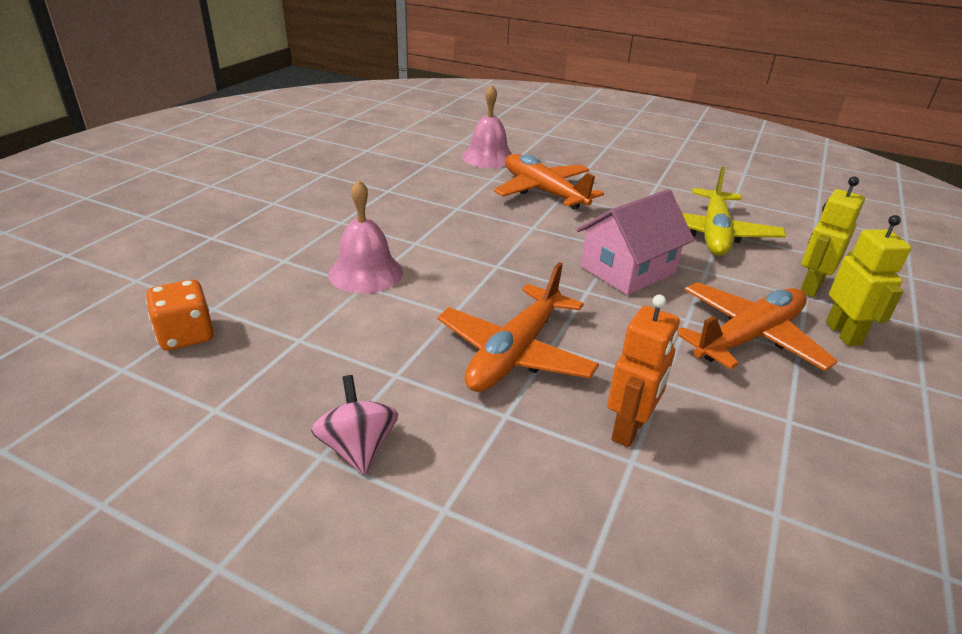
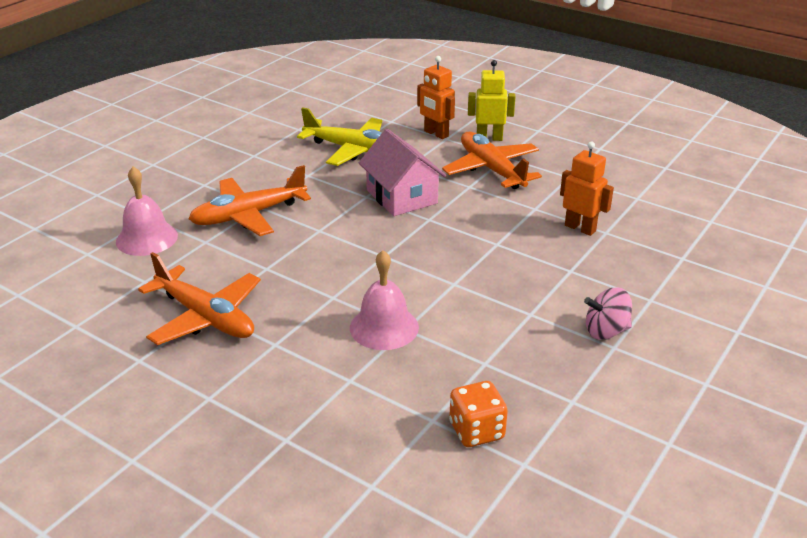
camera: 80 degrees left, 0 degrees up
(515, 353) = (506, 260): orange plane -> orange plane (206, 317)
(810, 287) = (436, 134): yellow robot -> orange robot

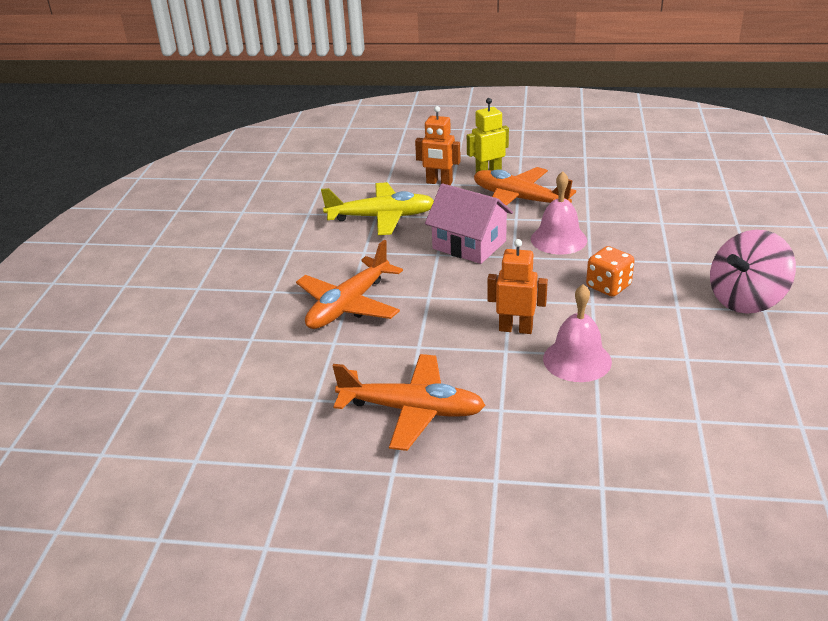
camera: 25 degrees left, 0 degrees up
(147, 238) = (272, 359): pink bell -> pink bell (558, 239)
(476, 431) = (740, 415): orange dice -> orange dice (608, 286)
(580, 228) = (640, 225): orange robot -> orange robot (515, 329)
(606, 331) = (746, 300): pink spinning top -> pink spinning top, size x1.66

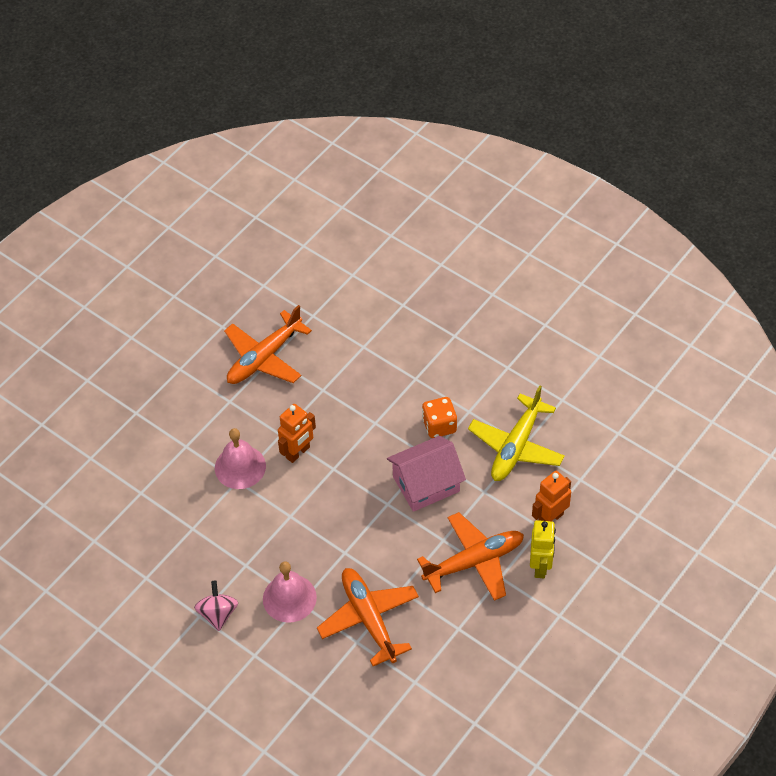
camera: 120 degrees right, 20 degrees up
(349, 305) = (401, 372): orange plane -> orange plane (369, 619)
(558, 239) = (388, 549): pink bell -> pink bell (289, 598)
(608, 286) = (301, 539): orange dice -> orange dice (439, 426)
(746, 300) = (218, 613): pink spinning top -> pink spinning top, size x0.60

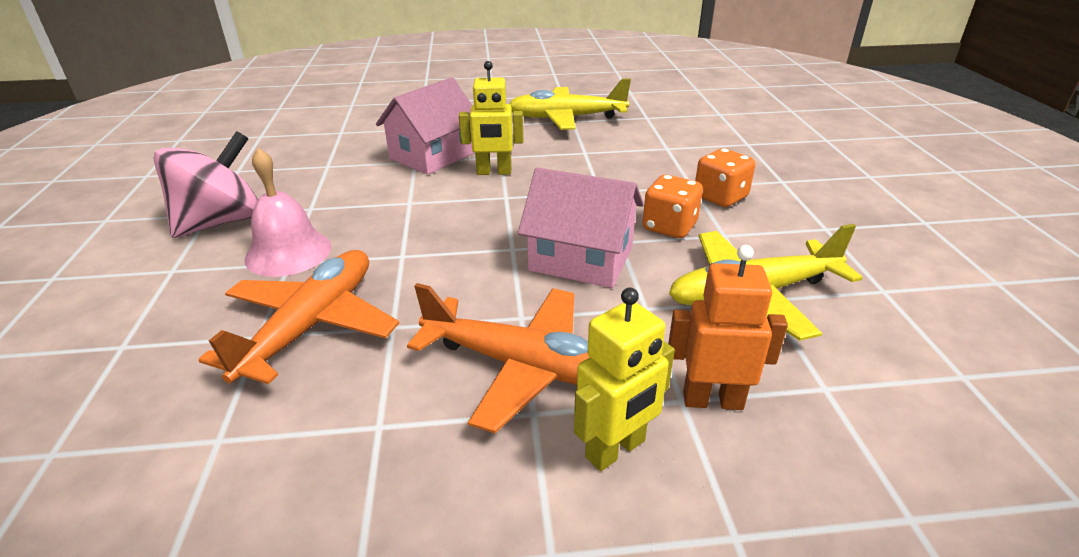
camera: 45 degrees right, 20 degrees down
(218, 613) = (221, 222): pink spinning top -> pink spinning top, size x1.66
(240, 467) = (432, 156): pink bell -> pink house
(264, 357) = (566, 118): orange plane -> yellow plane
(298, 452) = (494, 172): orange robot -> yellow robot
(438, 378) = (720, 197): none -> orange dice

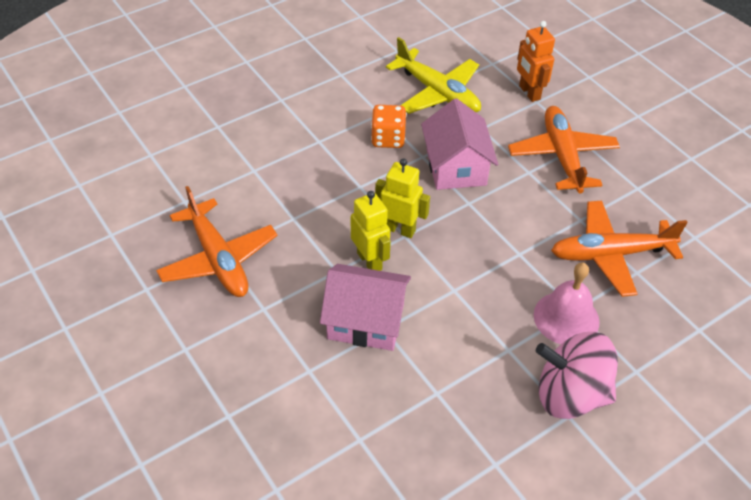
camera: 120 degrees left, 15 degrees up
(566, 118) = (218, 259): yellow plane -> orange plane
(616, 449) = (581, 113): yellow robot -> yellow robot (399, 229)
(720, 197) = (328, 124): orange dice -> none

